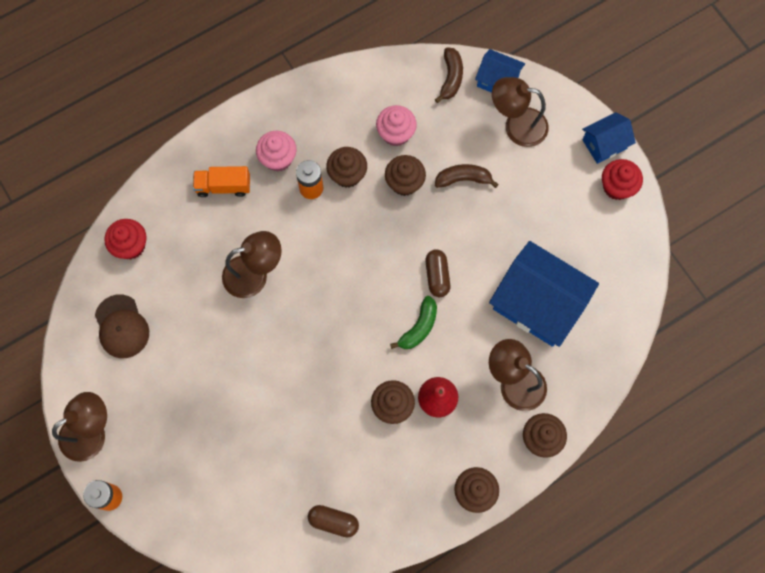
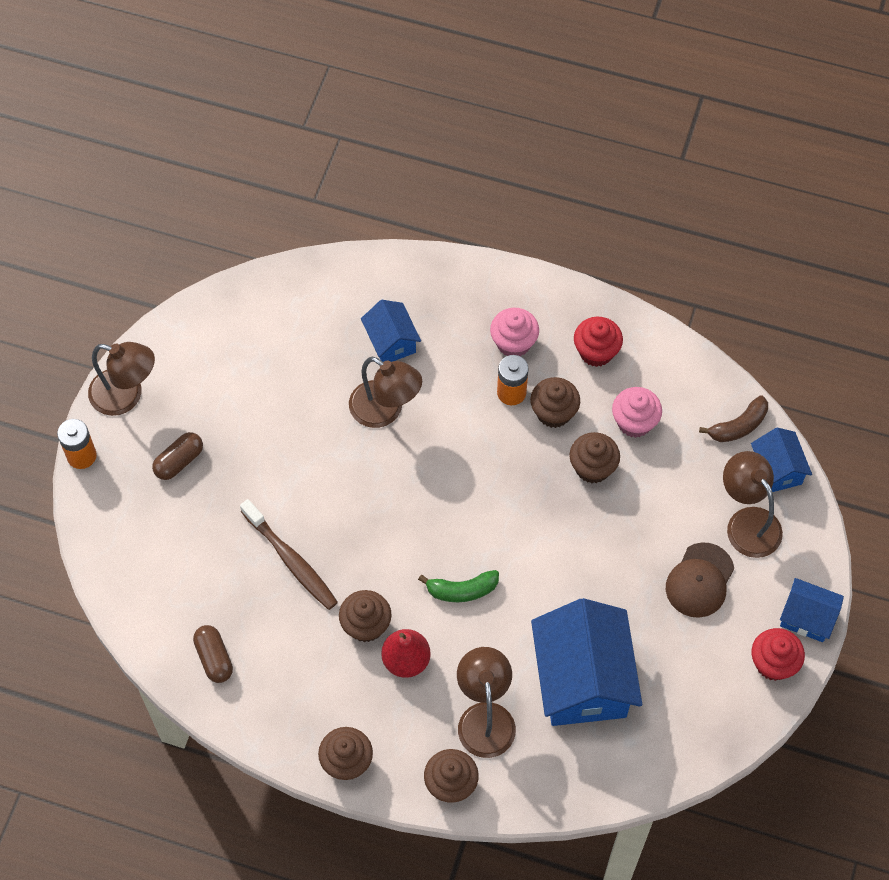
camera: 50 degrees right, 10 degrees down
(121, 326) = (240, 343): brown cap -> brown cap (700, 580)
(131, 246) = (320, 291): red cupcake -> red cupcake (596, 352)
(209, 231) = (391, 342): none -> blue house
(223, 186) = (444, 320): orange truck -> none
(307, 417) = (291, 560): none -> brown toothbrush
(437, 276) = (527, 567): brown capsule -> brown capsule (179, 461)
(463, 179) = (646, 516): brown banana -> none

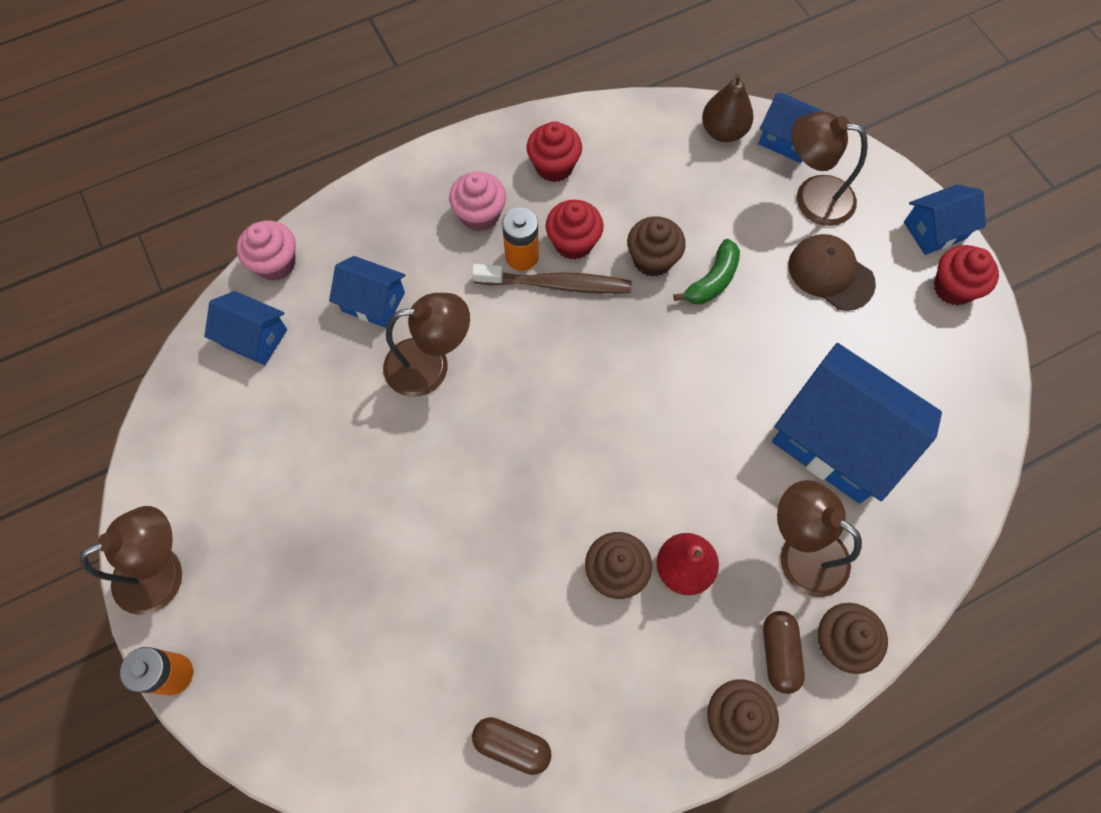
camera: 45 degrees left, 5 degrees up
(179, 461) = (282, 586): brown capsule -> brown capsule (779, 653)
(291, 560) = (485, 578): brown toothbrush -> brown toothbrush (555, 284)
(301, 303) = (254, 337): none -> blue house
(462, 590) = (662, 459): green banana -> green banana (712, 280)
(553, 412) = (573, 243): brown cupcake -> red cupcake
(634, 422) = (644, 195): pink cupcake -> pink cupcake (276, 263)
(700, 580) = (830, 274): brown cap -> brown cap turned 150 degrees clockwise
(738, 426) = (723, 131): brown banana -> brown pear

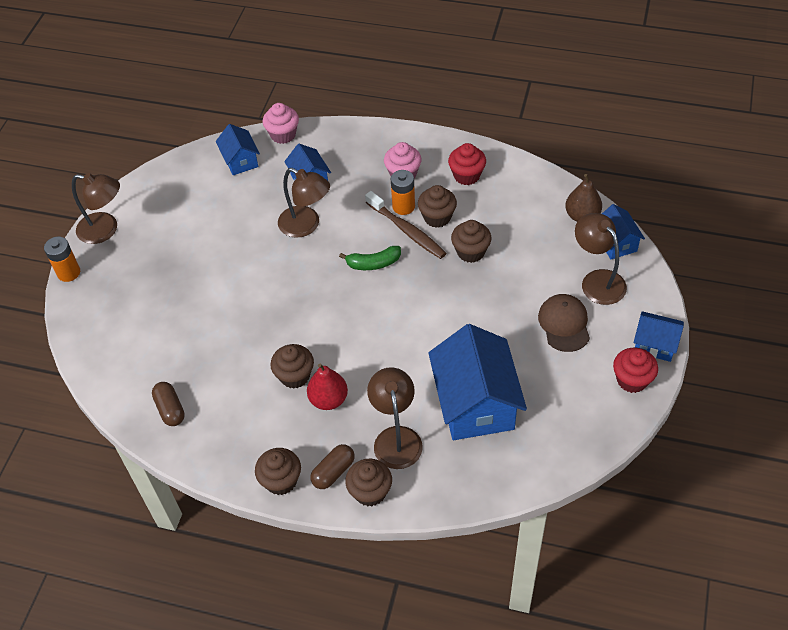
camera: 45 degrees right, 15 degrees down
(573, 243) = (437, 217): red cupcake -> brown cupcake
(712, 280) = (492, 283): green banana -> green banana (373, 263)

